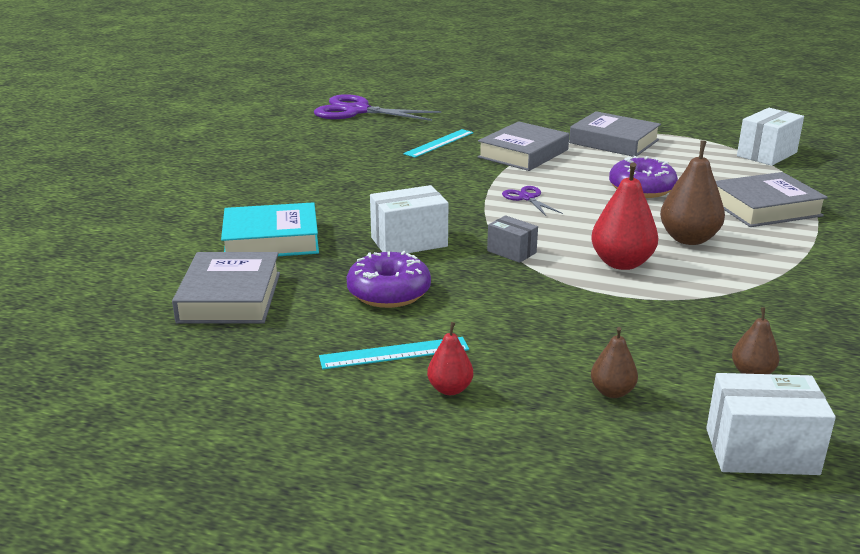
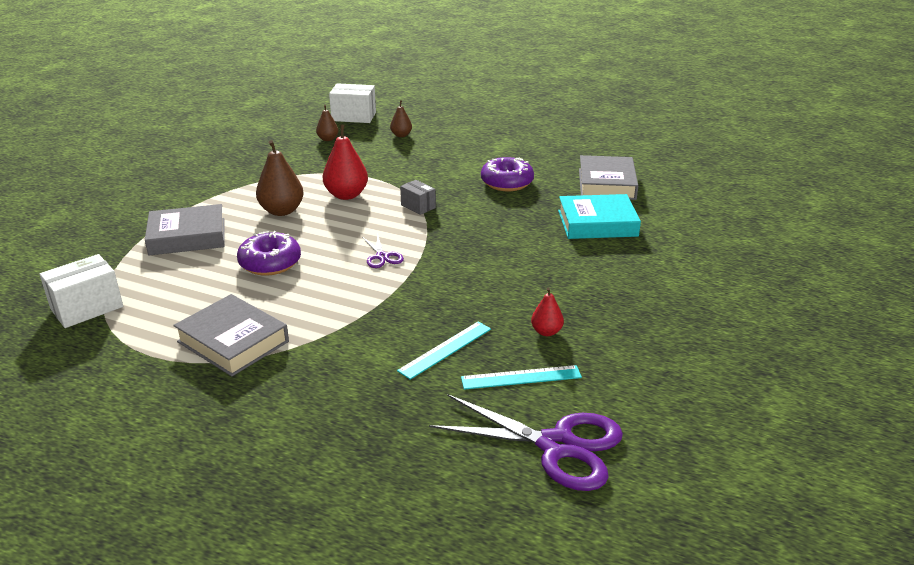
camera: 175 degrees left, 5 degrees up
(394, 353) = (504, 153): turquoise ruler -> turquoise ruler (521, 377)
(409, 242) = (491, 217): white box -> none
(450, 389) = (477, 139): red pear -> red pear (546, 332)
(523, 153) = (353, 323): grey book -> none

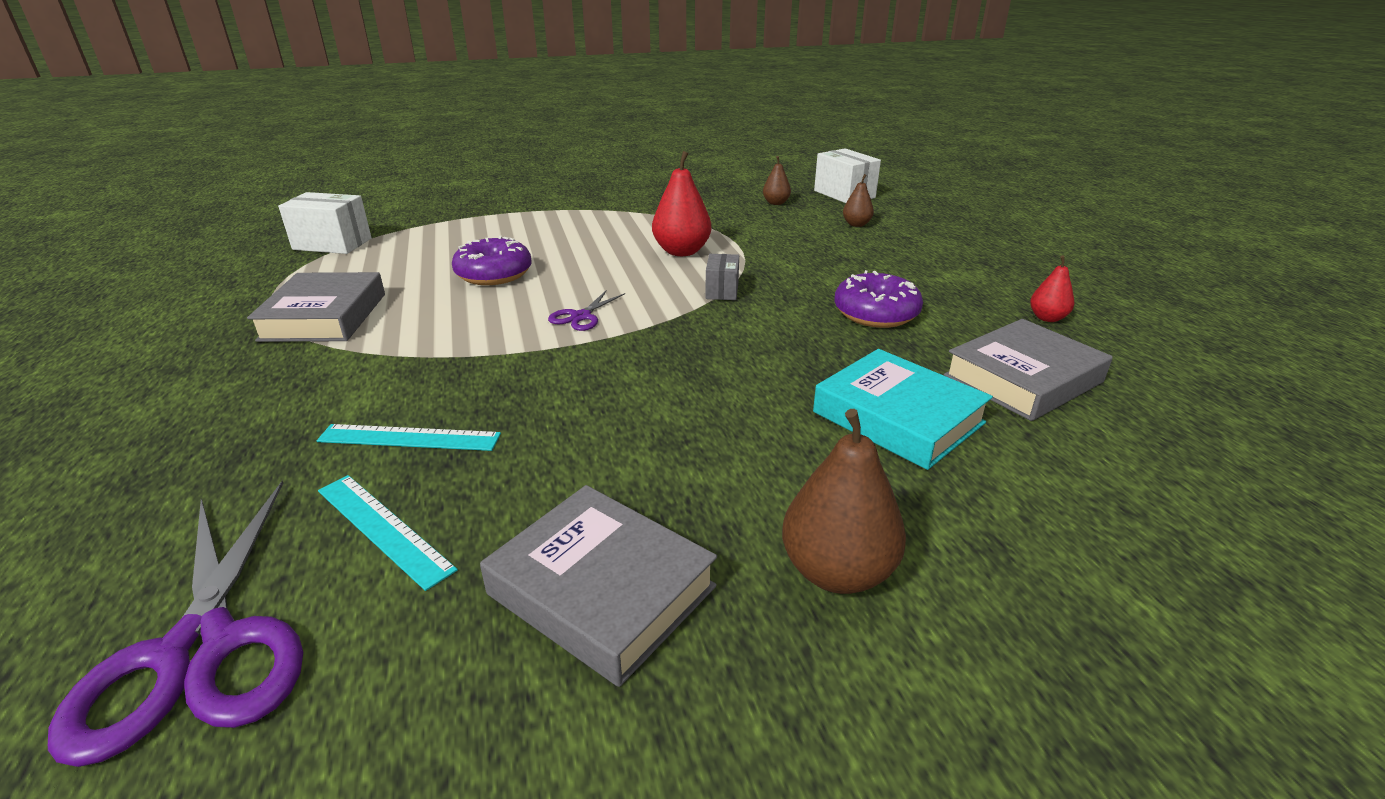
camera: 50 degrees right, 0 degrees up
(187, 236) = (497, 228): grey book -> grey book (601, 590)
(282, 211) = (601, 240): brown pear -> brown pear (837, 571)
(546, 332) = (531, 499): red pear -> red pear (1047, 318)

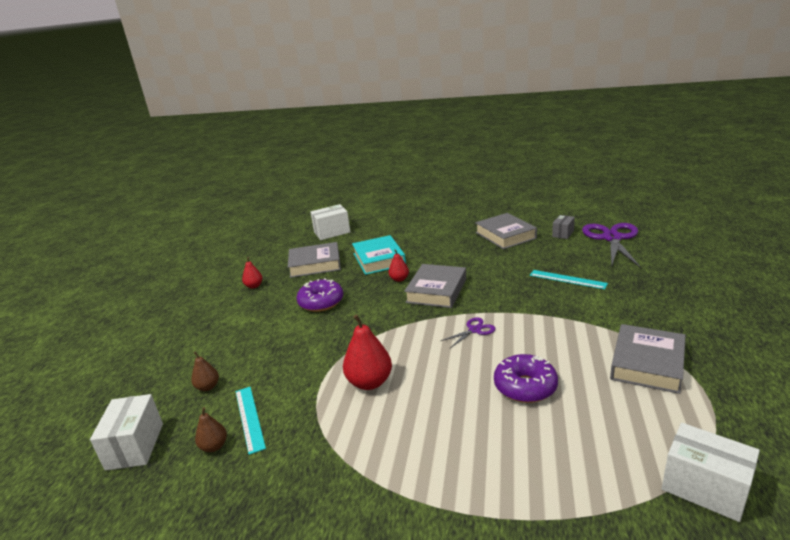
camera: 150 degrees left, 5 degrees down
(384, 528) = (570, 254): turquoise ruler -> turquoise ruler (249, 418)
(689, 365) = (436, 290): none -> grey book
(722, 291) = (379, 334): grey box -> grey box (563, 233)
(788, 376) = (399, 279): none -> red pear
(837, 571) = (442, 231): brown pear -> none
(1187, 493) = (332, 232): none -> white box

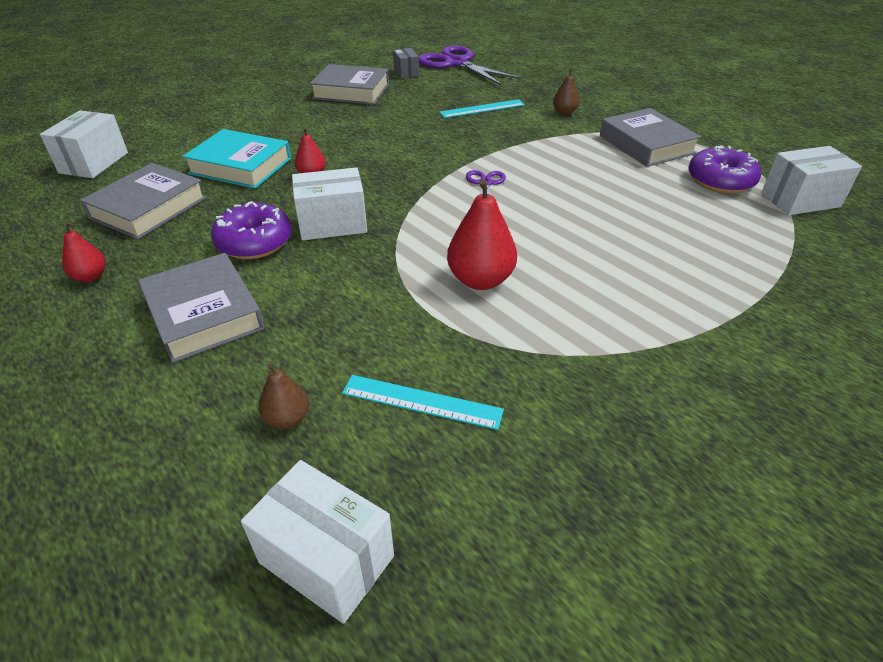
camera: 55 degrees left, 15 degrees up
(214, 446) = (441, 459): brown pear -> brown pear (564, 112)
(363, 311) = (332, 224): none -> white box
(436, 290) = (379, 167): grey book -> grey book (204, 314)
(525, 387) = (607, 203): purple donut -> purple donut (720, 181)

